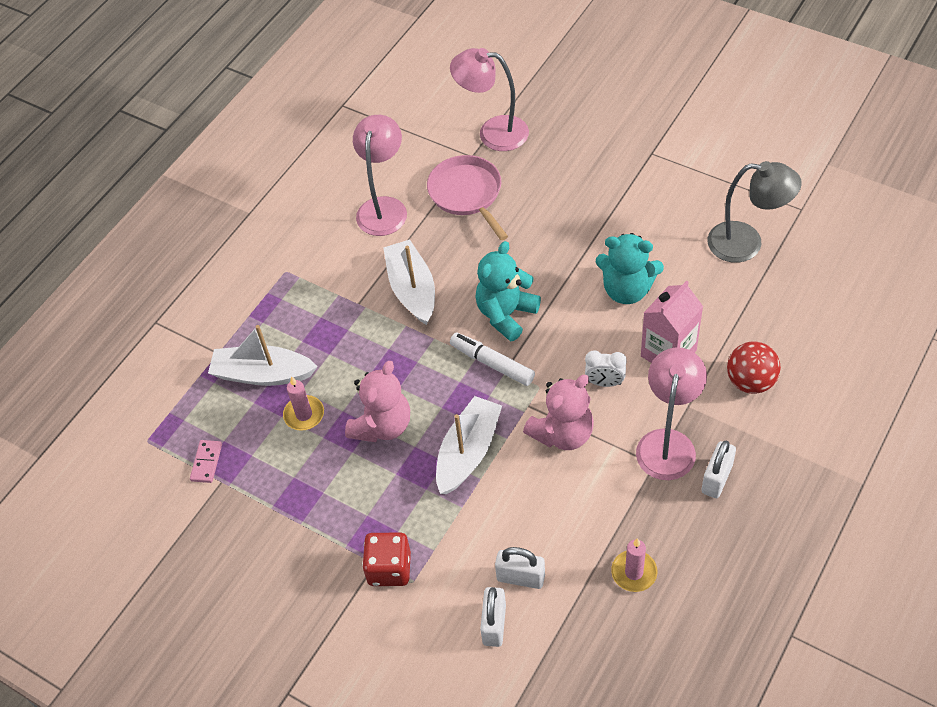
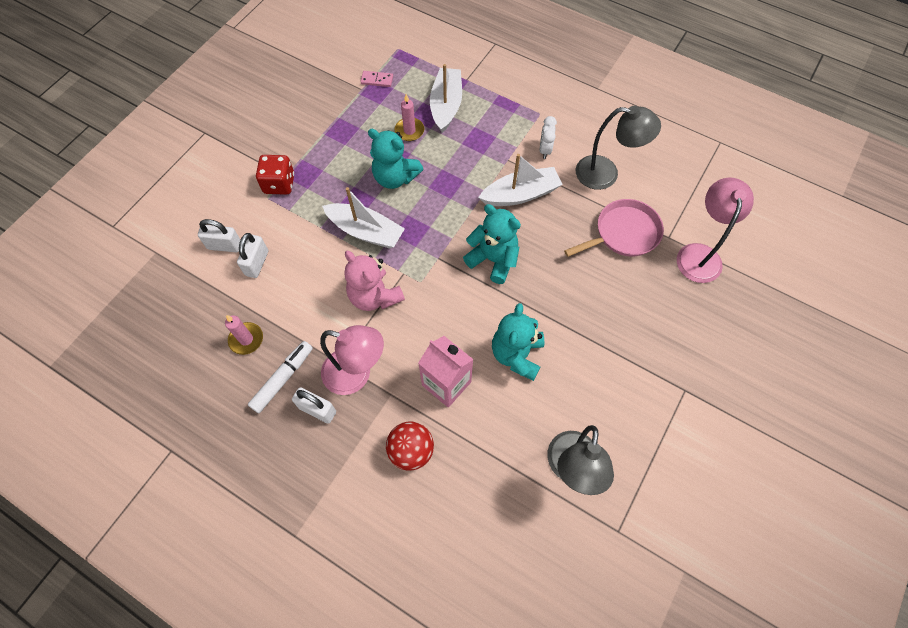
camera: 85 degrees right, 10 degrees up
(382, 425) = (395, 177): pink teddy bear -> turquoise teddy bear
(384, 207) = (606, 174): pink lamp -> grey lamp
(492, 363) = (445, 249): white marker -> white marker (283, 378)
(605, 382) = (420, 330): white clock -> white clock (545, 150)

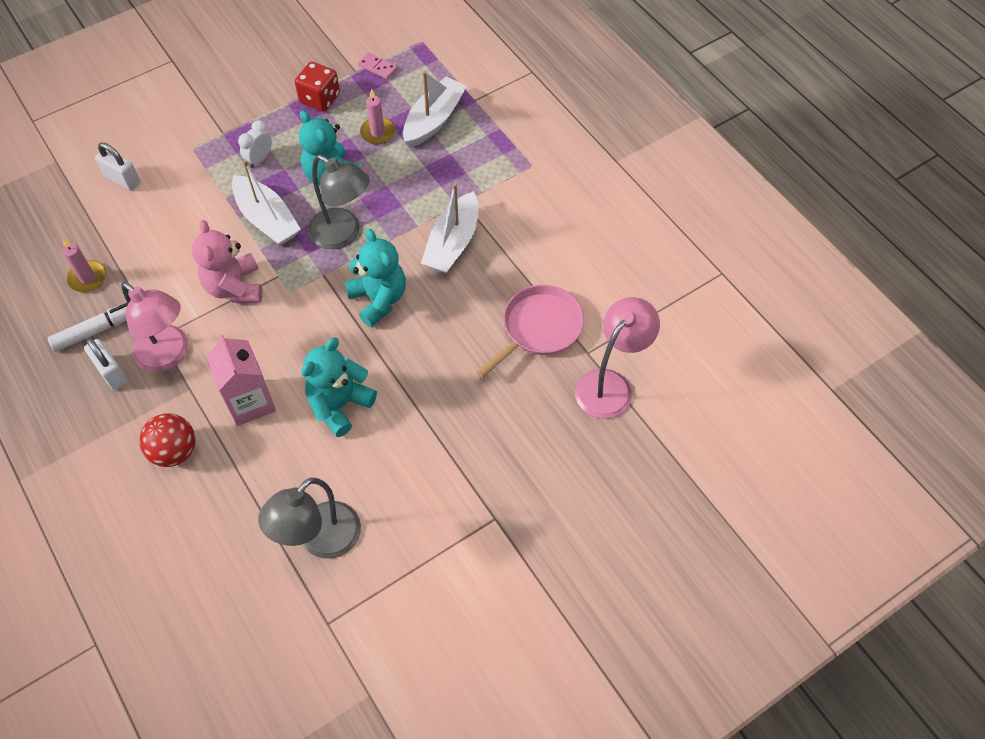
camera: 25 degrees right, 5 degrees down
(257, 263) = (142, 209): white padlock -> none
(279, 184) = (212, 138): red dice -> red dice (320, 99)
(520, 194) = (453, 243): white boat -> white boat turned 105 degrees clockwise
(545, 150) = (511, 206): white clock -> white clock (260, 159)
(606, 174) = (562, 257): grey lamp -> grey lamp (343, 234)
(623, 233) = (539, 328): pink pan -> pink pan turned 45 degrees counterclockwise

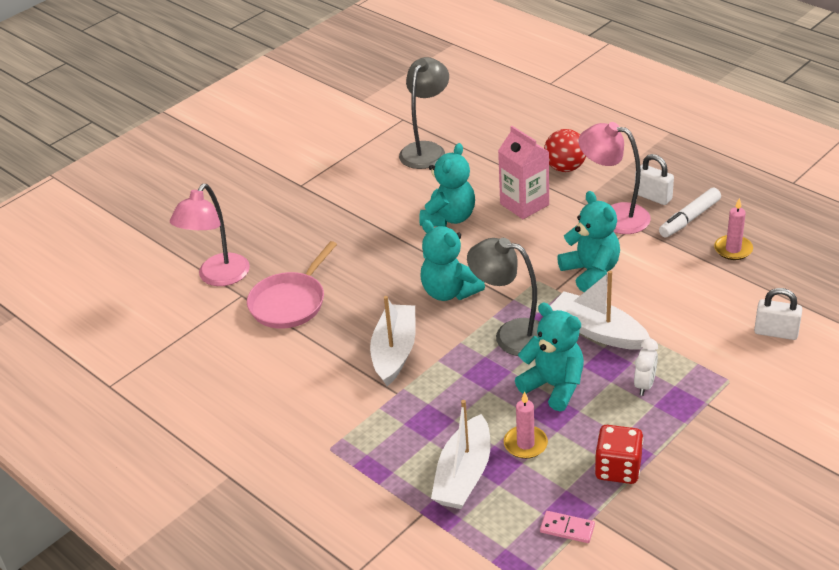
camera: 170 degrees right, 20 degrees down
(235, 287) = (591, 272): pink teddy bear -> turquoise teddy bear

